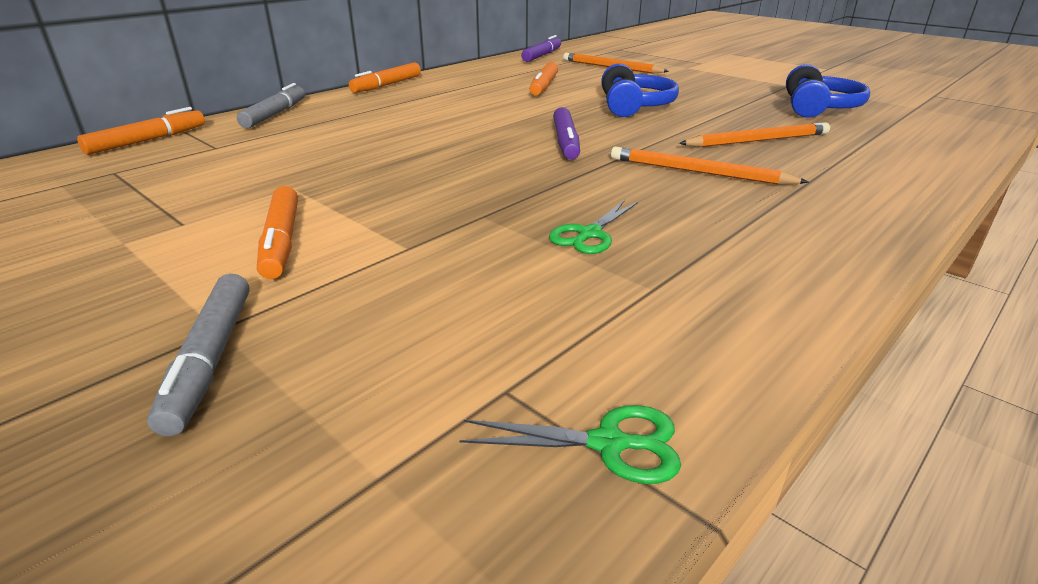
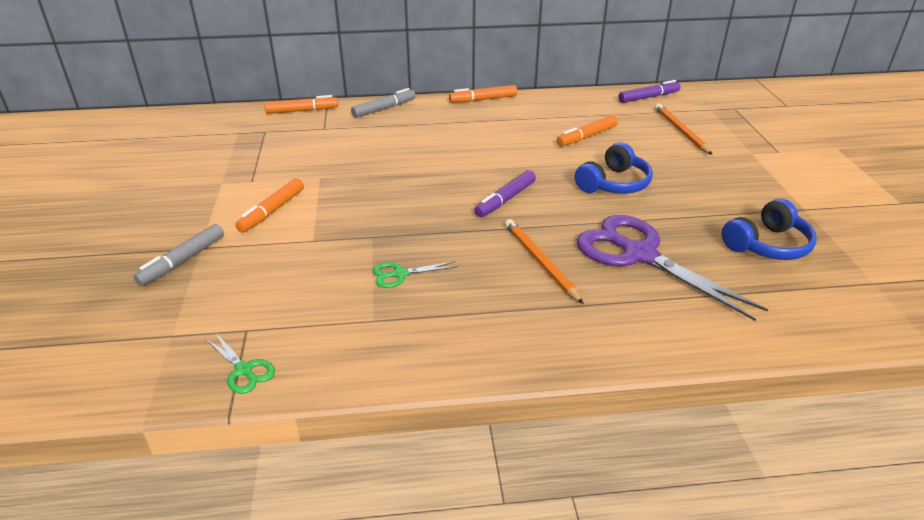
camera: 40 degrees right, 5 degrees up
(757, 140) = (638, 254): orange pencil -> purple scissors

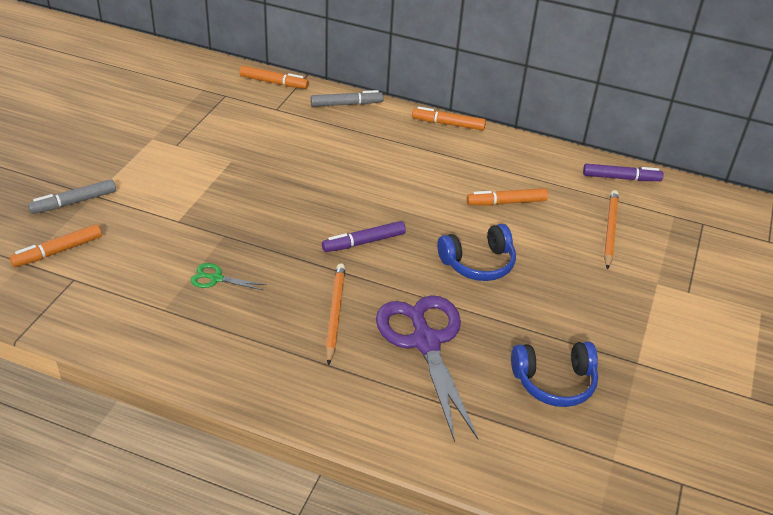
camera: 25 degrees right, 5 degrees up
(244, 370) = (49, 311): green scissors -> none
(272, 211) = (169, 181): orange marker -> orange marker (58, 251)

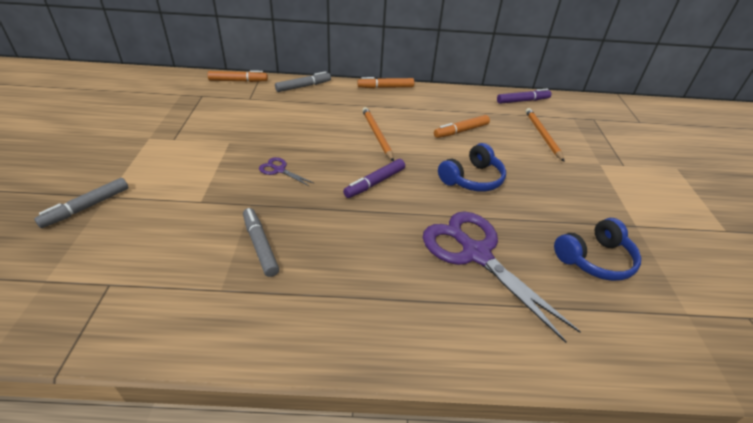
camera: 20 degrees left, 0 degrees up
(58, 251) = (82, 259): orange marker -> none
(215, 278) = (260, 245): green scissors -> grey marker
(269, 204) = (279, 170): none -> purple scissors
(334, 314) = (386, 249): orange pencil -> orange pencil (377, 135)

